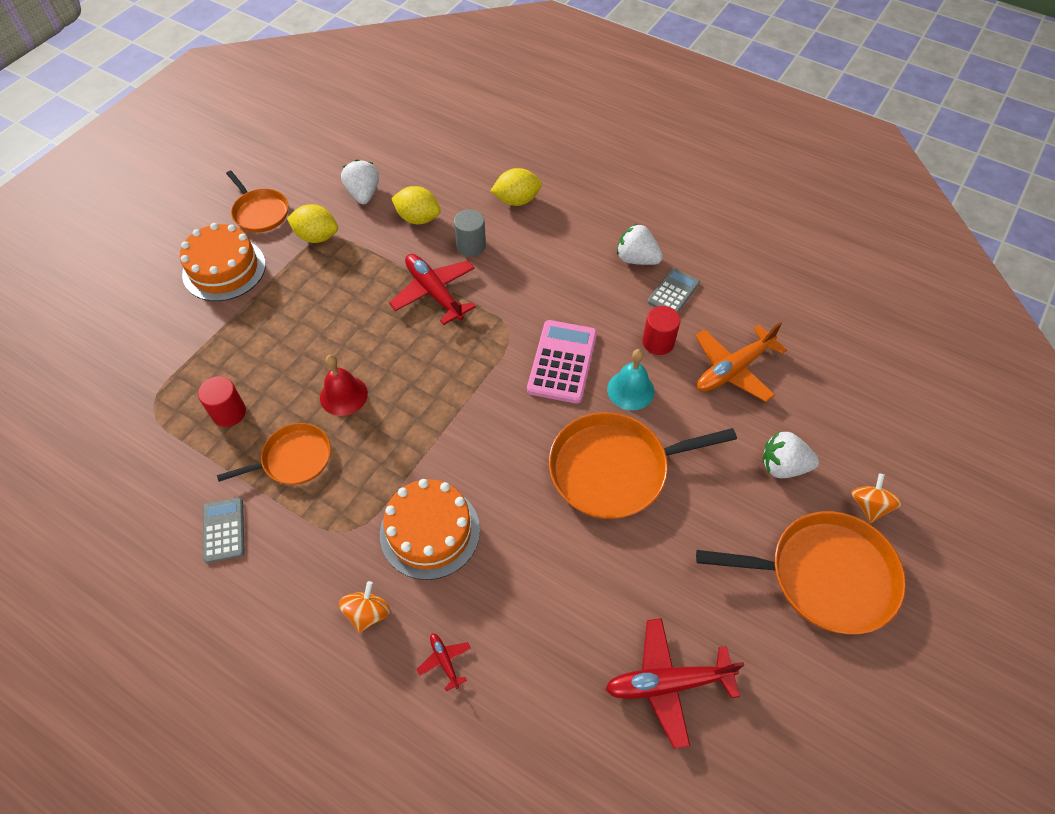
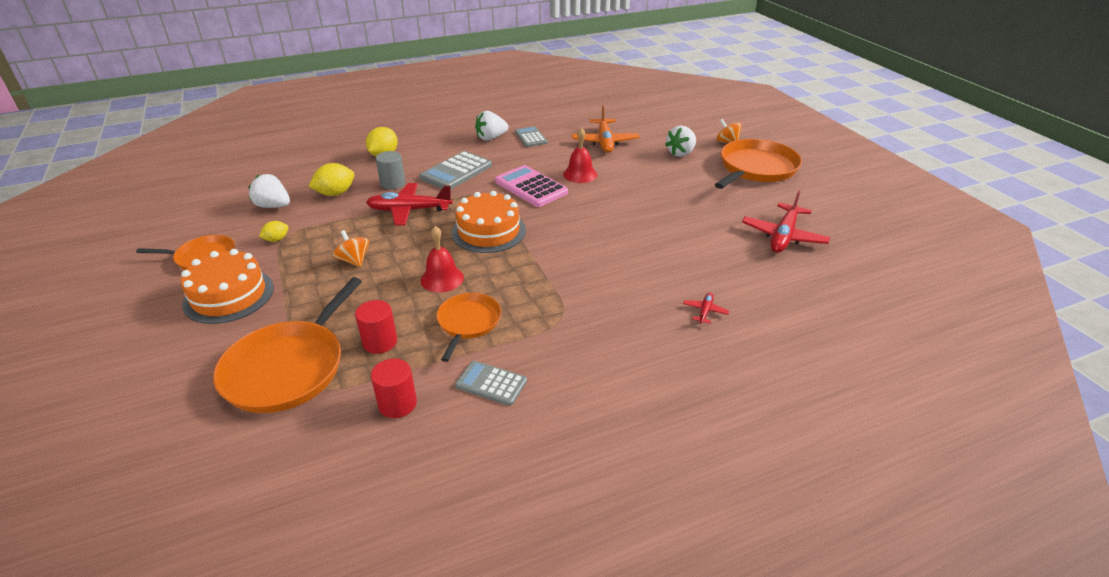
camera: 55 degrees left, 20 degrees down
(317, 237) = (276, 239): yellow lemon -> yellow lemon, size x0.58
(368, 613) = (639, 332): orange spinning top -> orange spinning top (354, 260)
(430, 531) = (600, 282): orange cake -> orange cake (488, 231)
(444, 661) = (705, 311): red plane -> red plane turned 105 degrees clockwise
(537, 278) = (456, 172): none -> grey calculator
(614, 469) = (628, 199): orange pan -> orange pan (288, 368)
(630, 390) = (580, 174): turquoise bell -> red bell
(658, 342) = (558, 154): red cylinder -> red cylinder (397, 404)

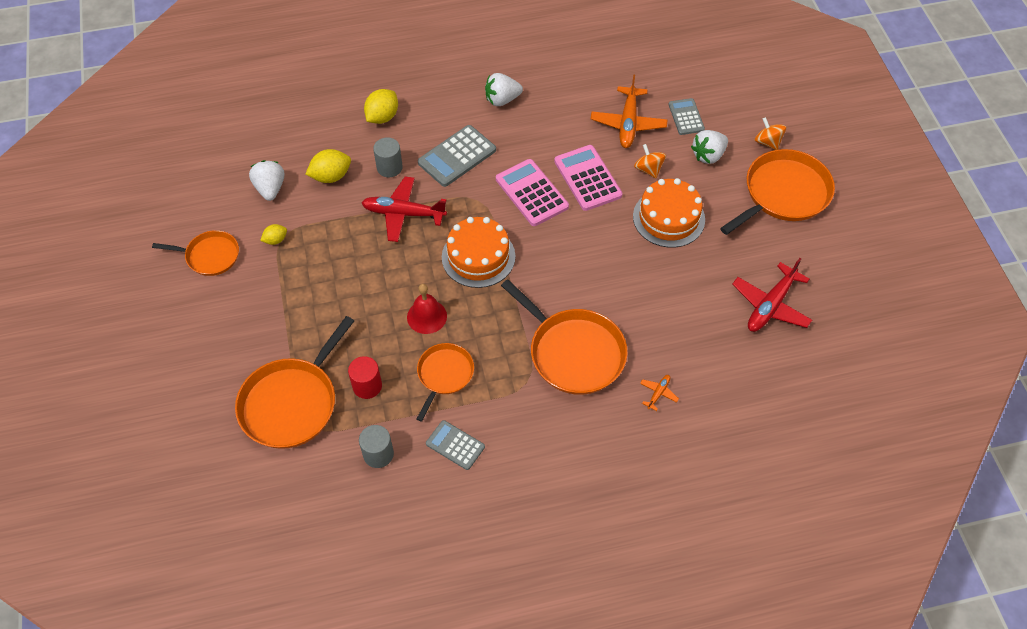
camera: 10 degrees right, 20 degrees up
(229, 296) = (237, 310): orange cake -> orange cake (668, 218)
(273, 206) = (270, 188): white strawberry -> white strawberry turned 45 degrees clockwise
(354, 260) = (347, 280): orange spinning top -> orange spinning top (648, 169)
(397, 404) = (378, 454): red cylinder -> grey cylinder
(530, 137) = (546, 104): grey calculator -> grey calculator (686, 117)
(580, 174) = (587, 178): red bell -> pink calculator
(604, 289) = (573, 352): none -> orange pan
(705, 311) = (658, 393): red plane -> orange plane

